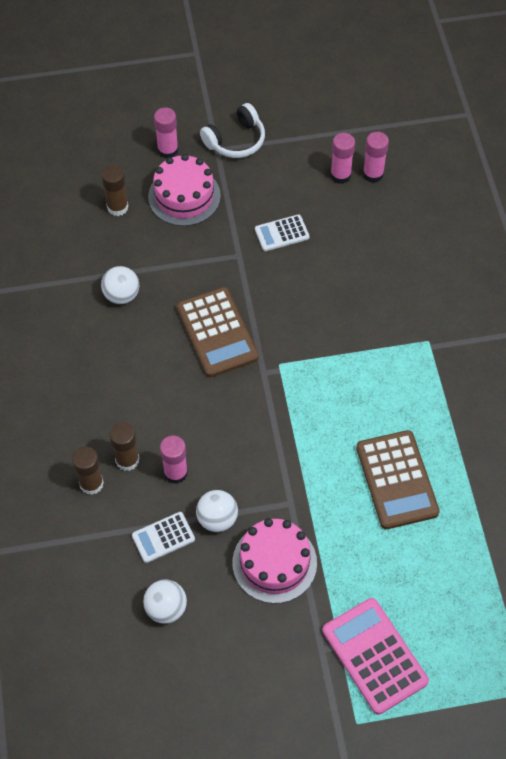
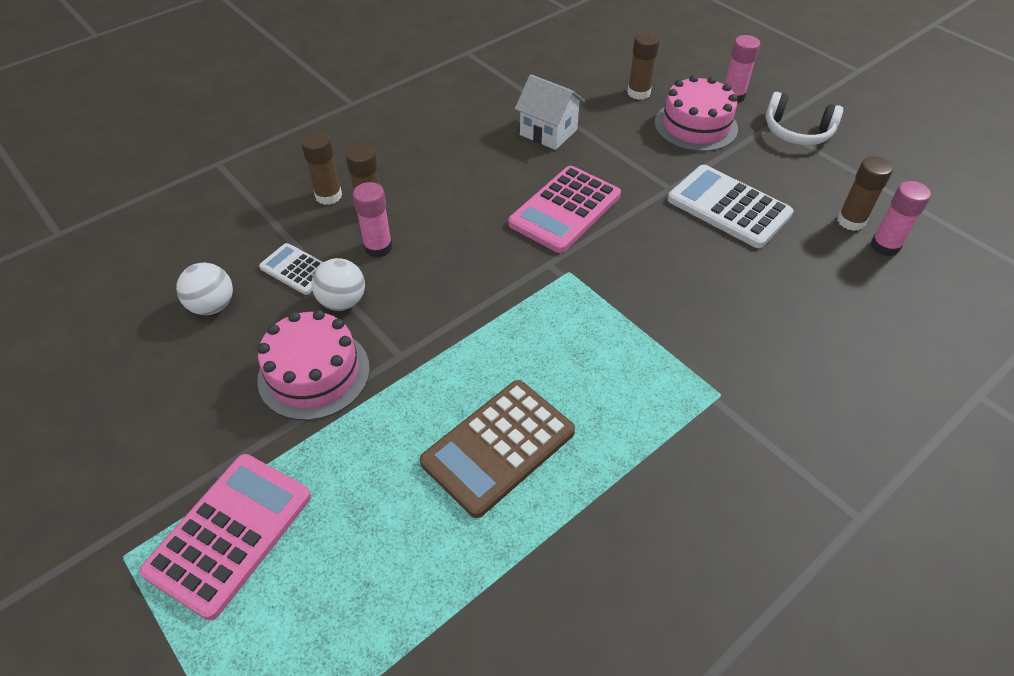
camera: 60 degrees right, 10 degrees down
(122, 295) = (548, 132): white ball -> white house
(217, 333) = (565, 210): brown calculator -> pink calculator
(282, 233) = (728, 207): white calculator -> white calculator, size x1.77
(340, 175) = (851, 221): pink glue stick -> brown glue stick

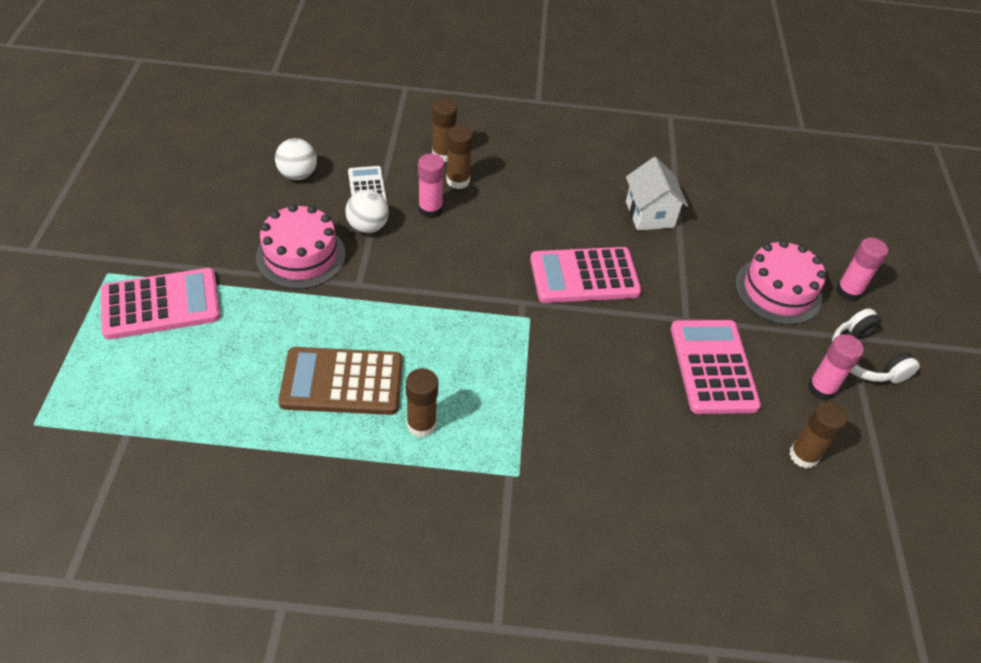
camera: 40 degrees right, 0 degrees up
(638, 93) = (766, 234): brown glue stick -> brown glue stick (421, 424)
(728, 207) = (713, 367): white calculator -> pink calculator
(885, 246) = (804, 495): pink glue stick -> pink glue stick (821, 388)

